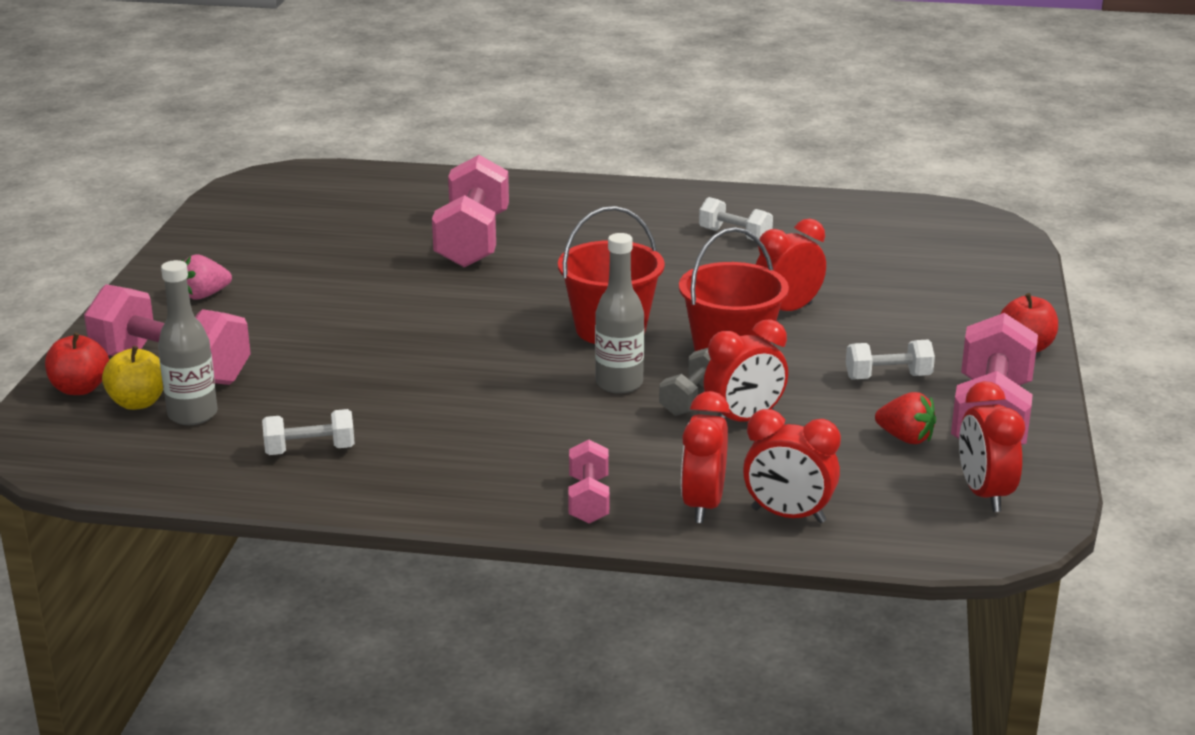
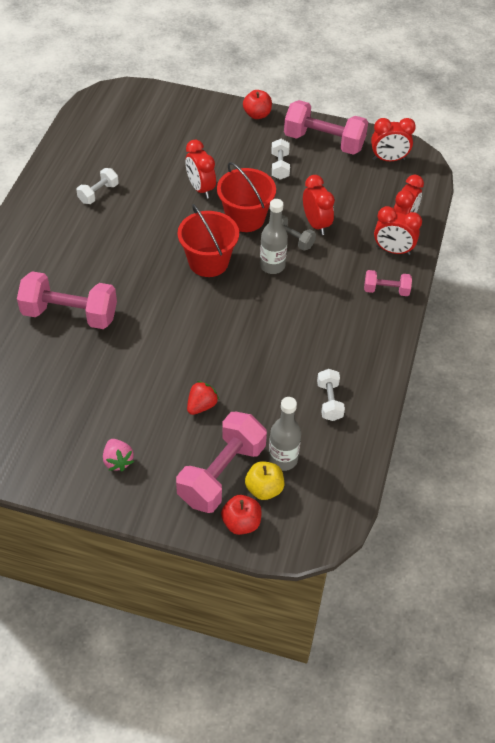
camera: 85 degrees left, 25 degrees up
(905, 438) = (339, 173): red strawberry -> red strawberry (201, 405)

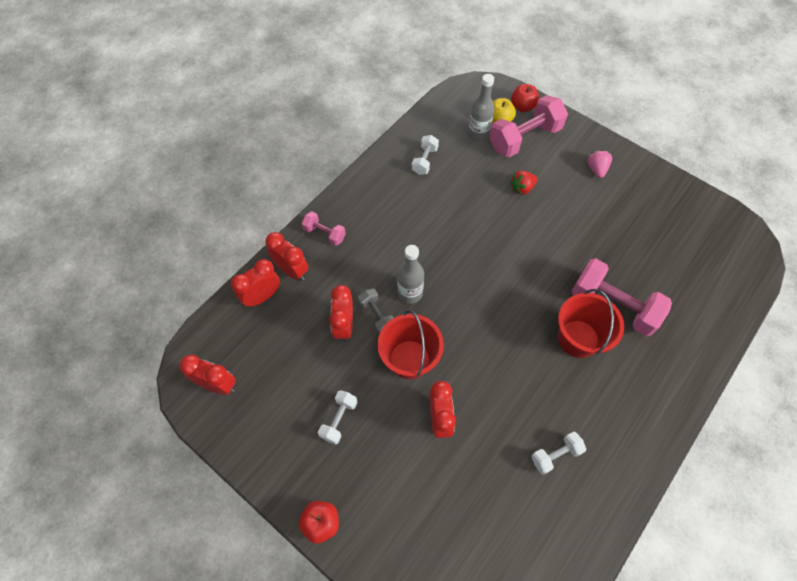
camera: 155 degrees left, 10 degrees up
(208, 262) = (467, 318): red bucket -> red bucket (578, 338)
(324, 142) = (270, 440): pink dumbbell -> none

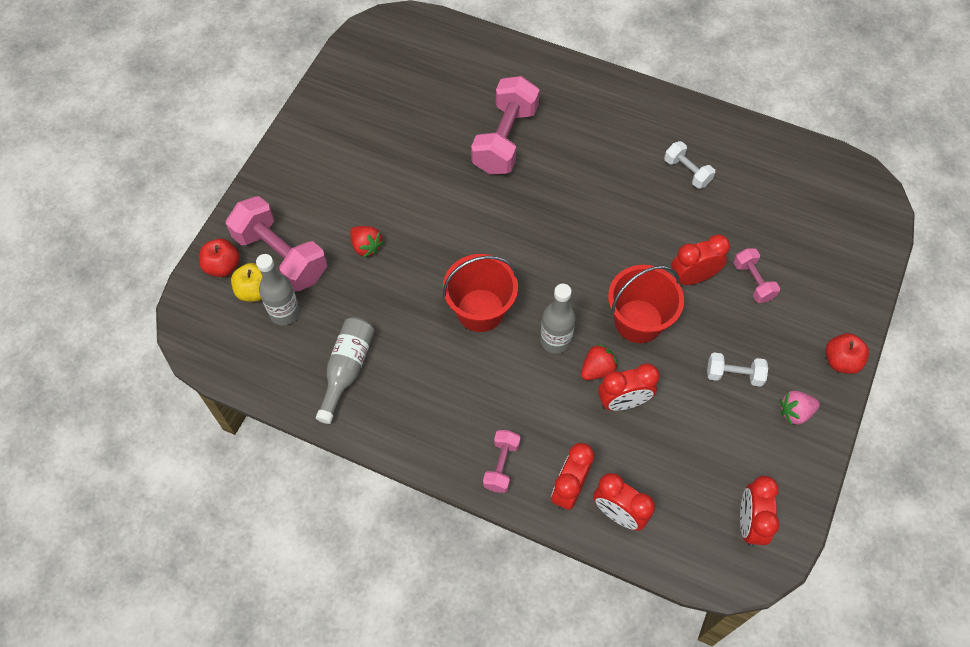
camera: 105 degrees left, 0 degrees up
(377, 315) = (597, 369): grey dumbbell -> red strawberry
(422, 472) = (753, 281): none -> pink dumbbell
(424, 161) = (347, 369): white dumbbell -> grey bottle
(578, 338) = (555, 166): red bucket -> red bucket (480, 310)
(596, 169) = (316, 171): pink strawberry -> pink strawberry (795, 412)

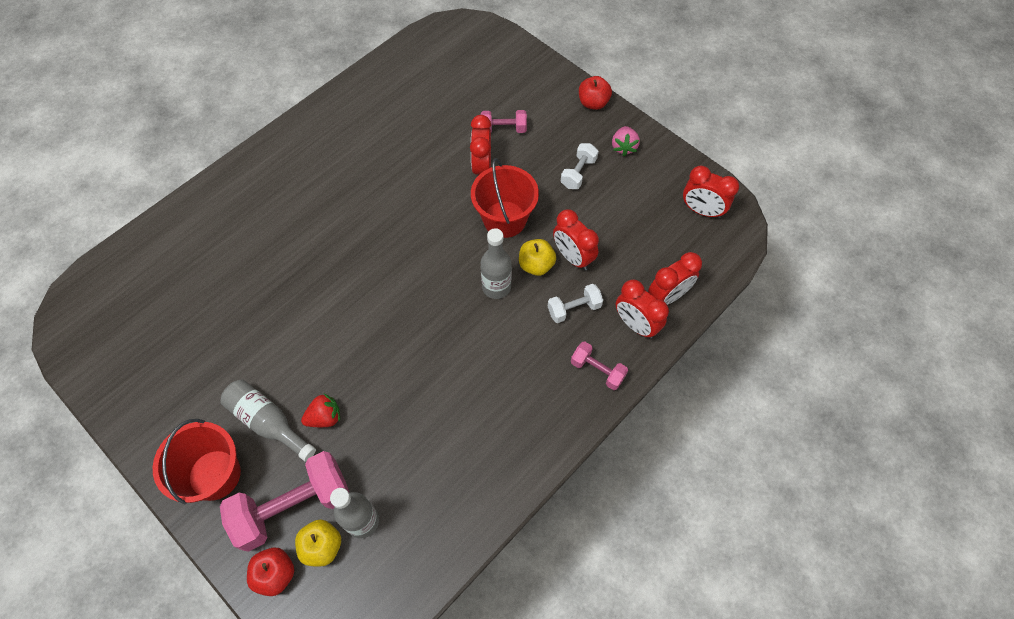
camera: 70 degrees left, 0 degrees up
(347, 369) = (452, 477): grey bottle -> grey bottle (268, 422)
(480, 310) = (441, 337): red bucket -> red bucket (214, 474)
(505, 139) = (271, 255): pink dumbbell -> none
(597, 369) = (536, 265): red strawberry -> yellow apple
(623, 402) = (573, 257): red clock -> red clock turned 135 degrees clockwise
(687, 172) = (381, 133): white dumbbell -> white dumbbell (574, 309)

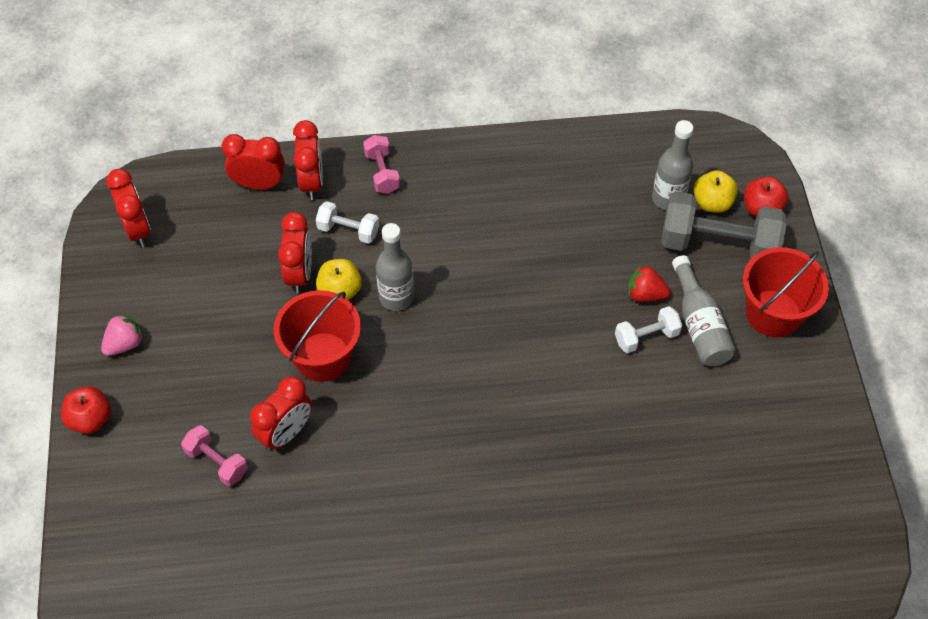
camera: 140 degrees left, 5 degrees down
(293, 506) = (718, 244): pink dumbbell -> grey dumbbell
(578, 173) = (200, 351): white dumbbell -> white dumbbell (646, 337)

